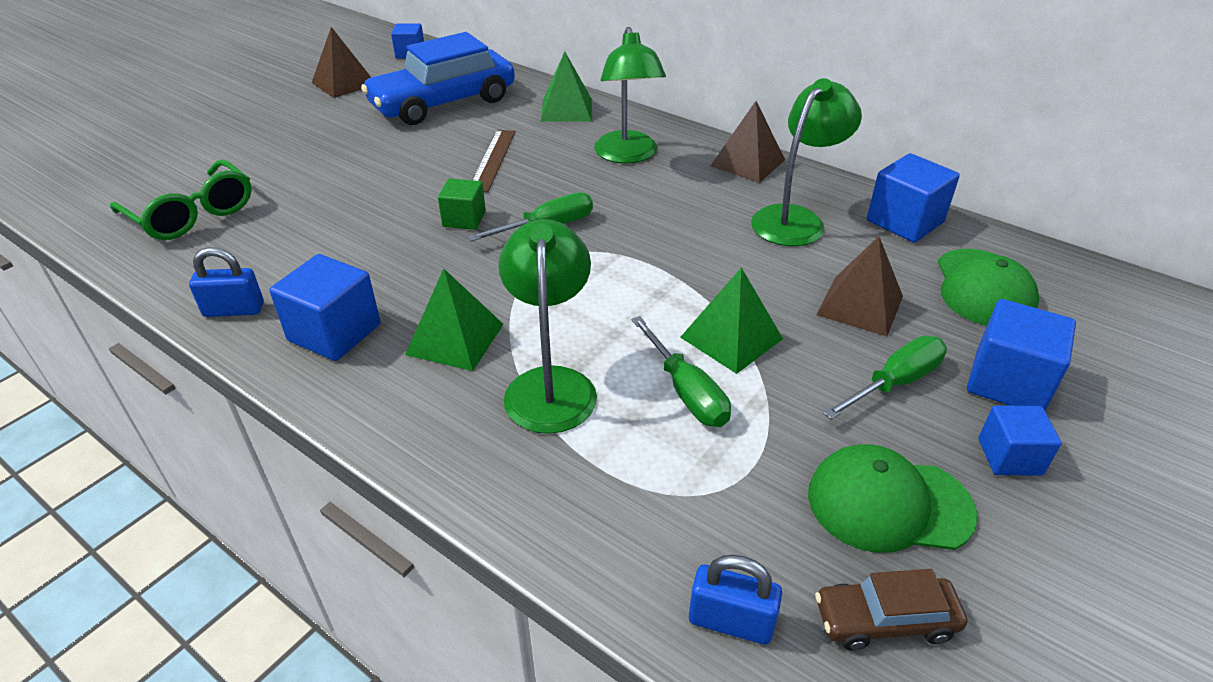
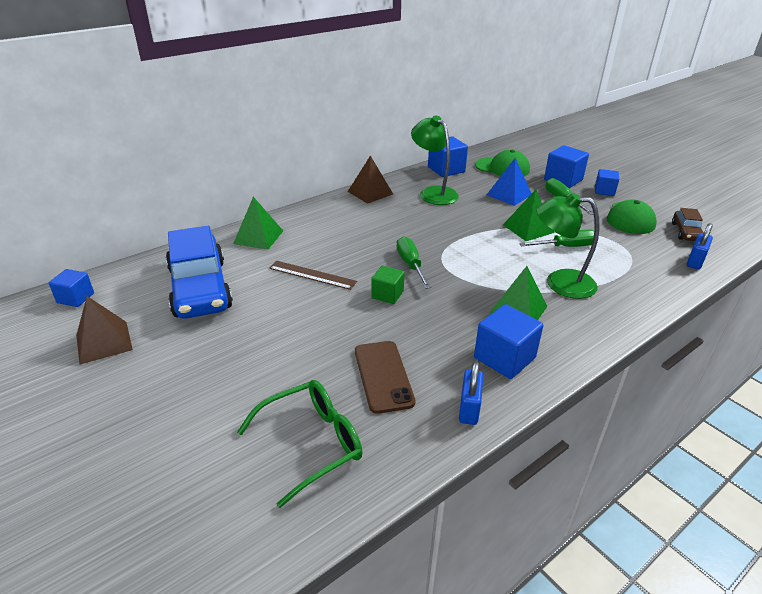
camera: 75 degrees left, 5 degrees down
(295, 240) = (383, 376): none -> brown phone
(627, 155) = (339, 225): green lamp -> none
(860, 305) = (509, 194): brown pyramid -> blue pyramid

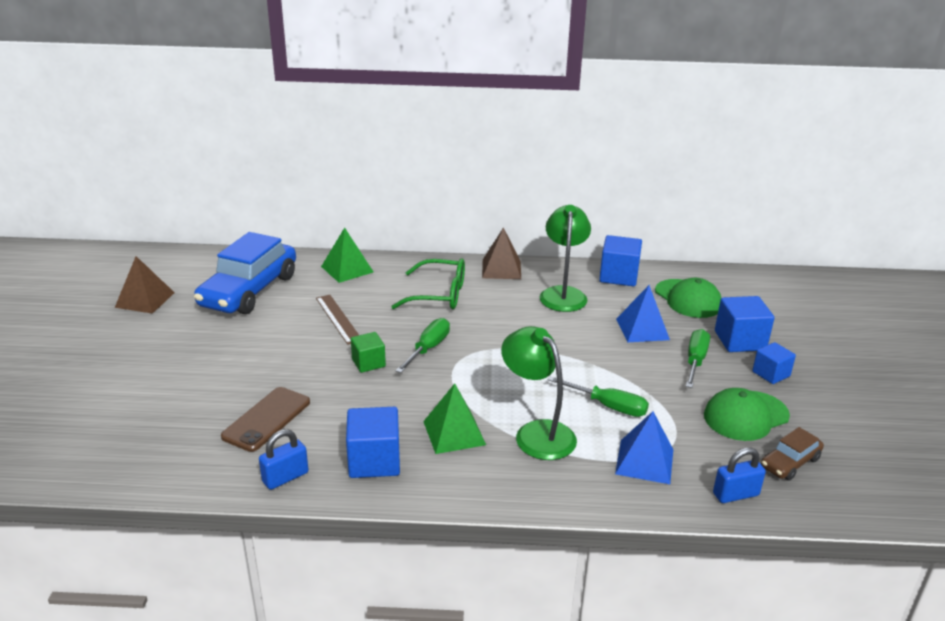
camera: 40 degrees right, 5 degrees down
(75, 298) = (170, 261): blue cube -> none
(312, 443) = (158, 433): green glasses -> green glasses (439, 295)
(528, 228) = (600, 370): green pyramid -> none
(633, 268) = (644, 461): none -> blue pyramid

